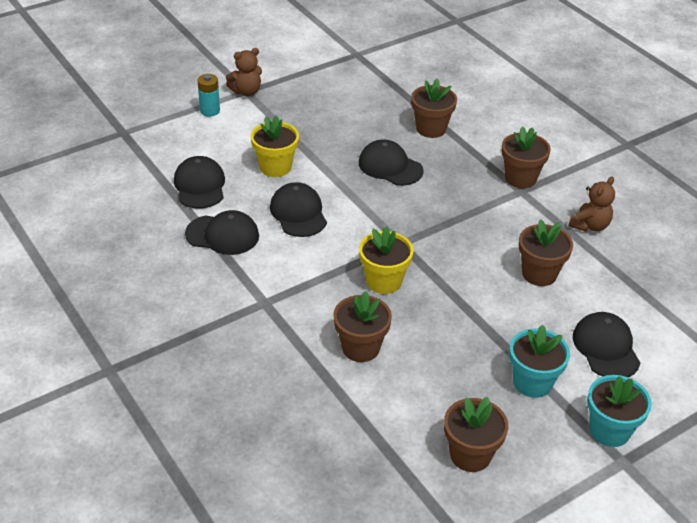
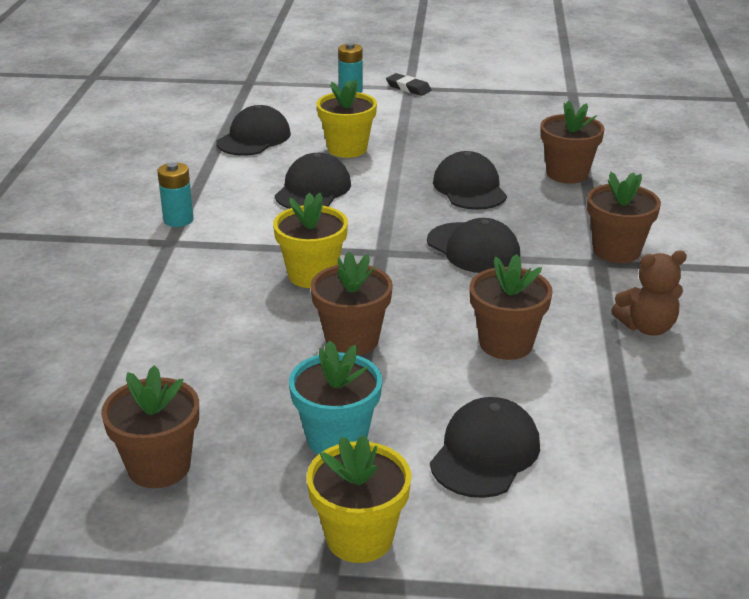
camera: 40 degrees right, 10 degrees down
(222, 235) = (215, 179): black cap -> black cap (473, 248)
(245, 281) = (178, 220): none -> turquoise battery
(246, 91) = (408, 88): brown teddy bear -> black eraser
(360, 348) = (200, 317): brown flower pot -> brown flower pot (352, 340)
(609, 430) = (359, 538): turquoise flower pot -> yellow flower pot

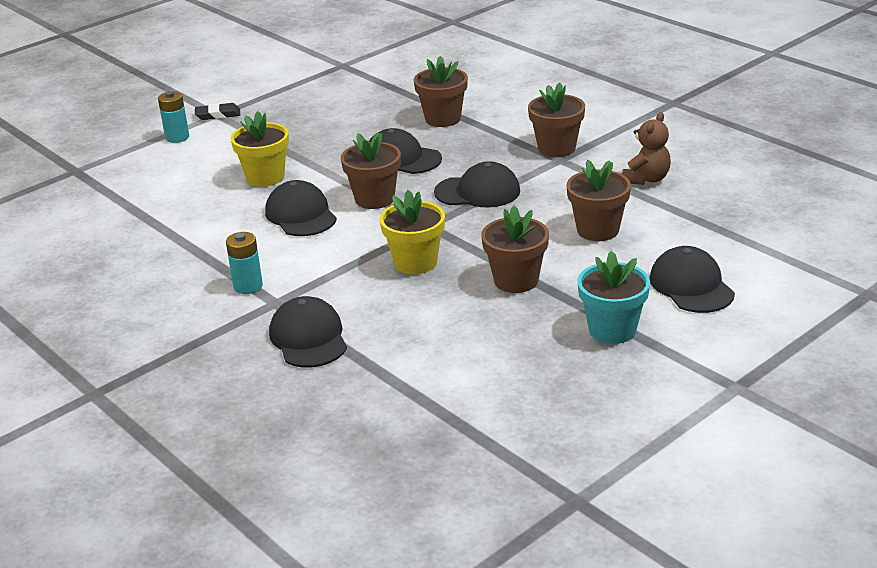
camera: 45 degrees left, 0 degrees up
(159, 467) = (553, 408): brown flower pot -> brown flower pot (374, 199)
(254, 138) = (177, 206): black cap -> black cap (308, 338)
(359, 538) = (713, 361): yellow flower pot -> none

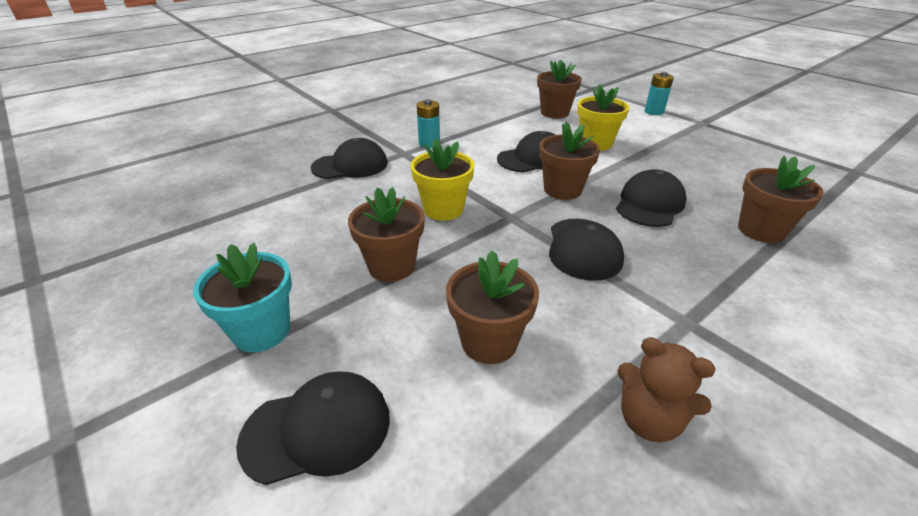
camera: 90 degrees right, 5 degrees up
(218, 115) = (701, 123): black eraser -> none
(556, 148) = (721, 321): brown flower pot -> brown flower pot (554, 113)

